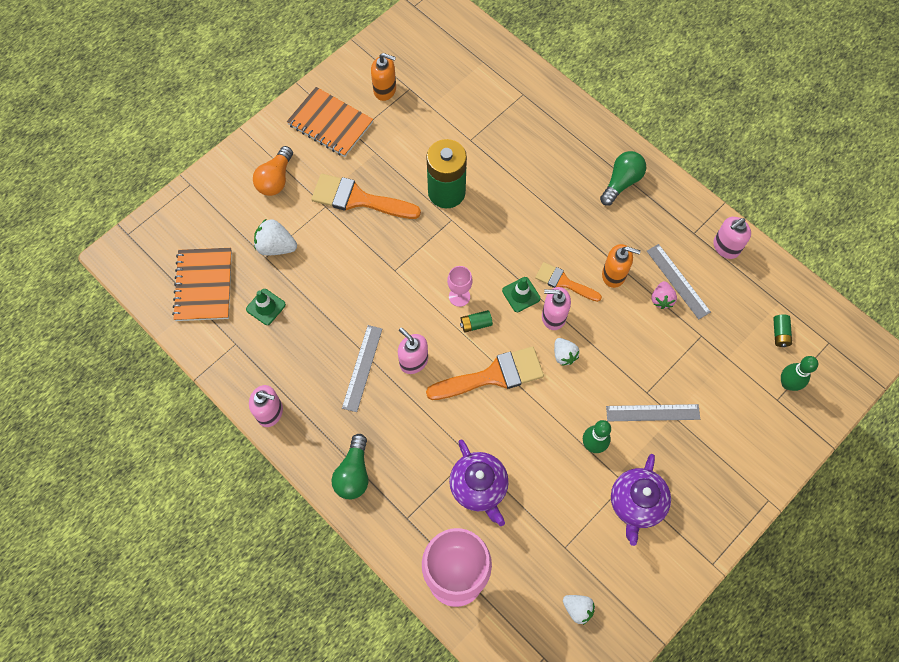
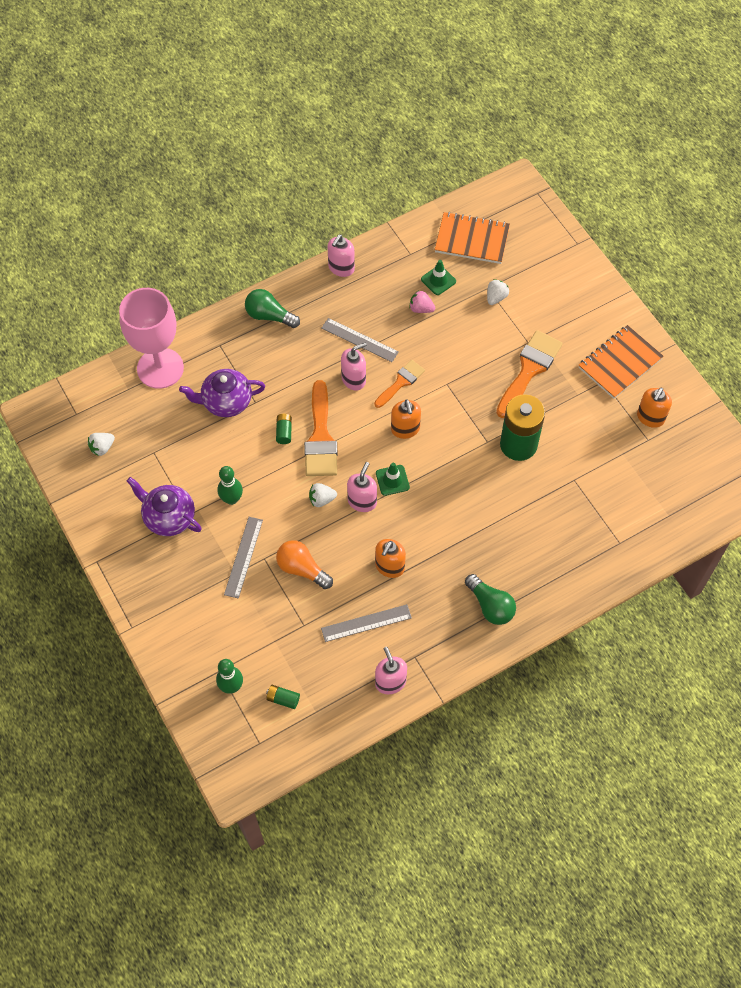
camera: 105 degrees right, 5 degrees down
(276, 179) = (567, 309): orange light bulb -> orange light bulb (302, 569)
(276, 246) = (496, 297): white strawberry -> white strawberry, size x0.67
(459, 296) = (405, 429): pink goblet -> orange soap dispenser
(476, 324) = (374, 436): green battery -> green battery (284, 432)
(563, 282) = (394, 520): orange brush -> orange brush (401, 382)
(661, 299) = (351, 601): pink strawberry -> pink strawberry (421, 309)

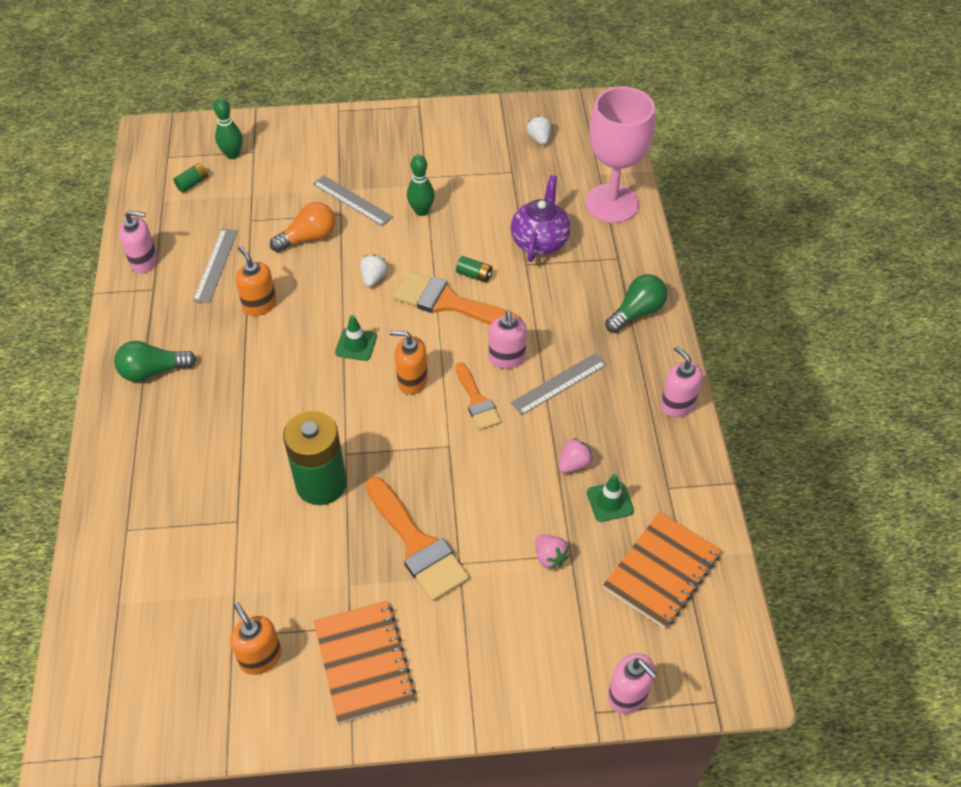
camera: 115 degrees right, 10 degrees down
(169, 517) = (431, 162): purple teapot -> none
(362, 501) = (349, 310): pink soap dispenser -> pink soap dispenser (628, 695)
(496, 297) = (550, 557): white strawberry -> pink strawberry

